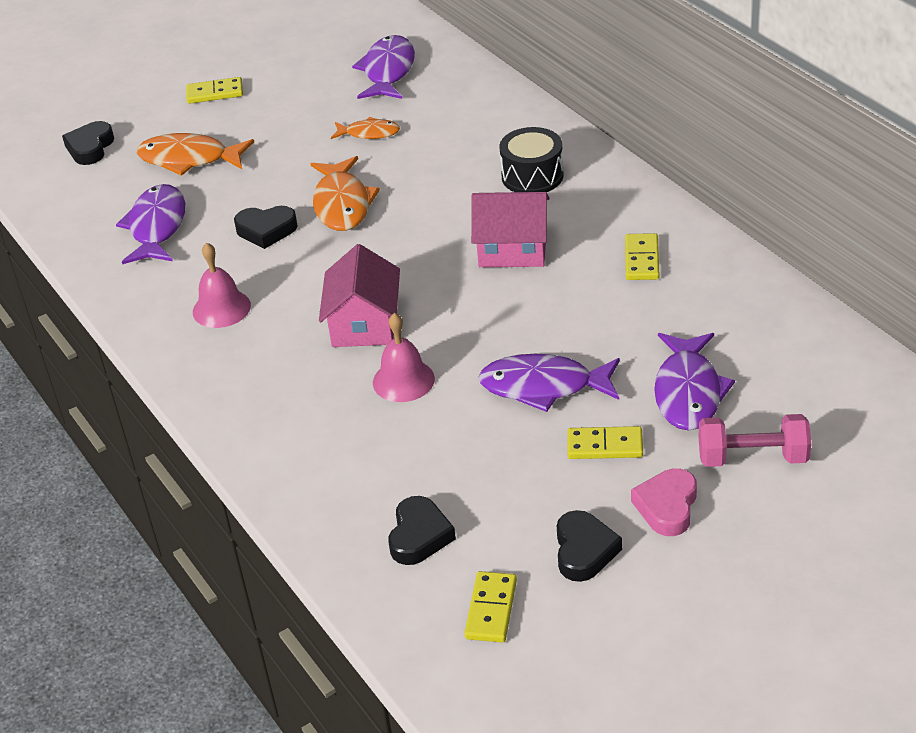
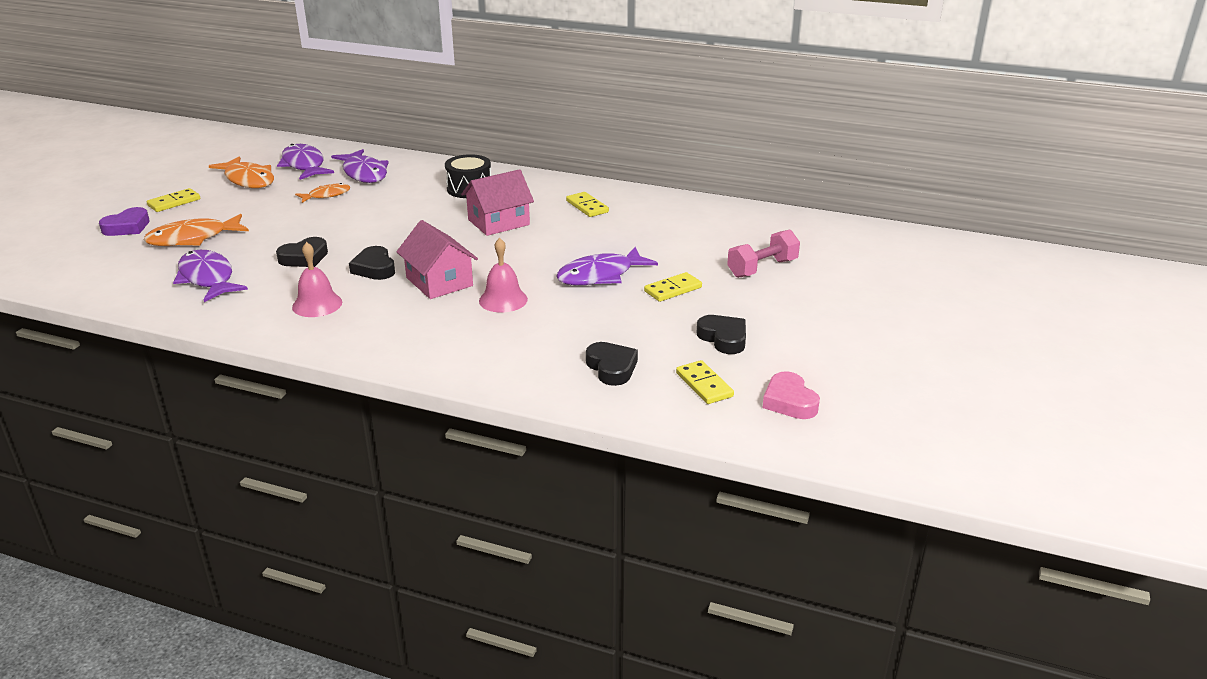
camera: 40 degrees left, 10 degrees down
(90, 148) = (93, 252): black heart -> black heart (374, 268)
(146, 118) = (127, 227): none -> purple heart
(342, 204) = (349, 231): orange fish -> orange fish (248, 180)
(667, 506) = (744, 303): pink heart -> pink heart (789, 401)
(688, 392) = (689, 253): purple fish -> purple fish (364, 173)

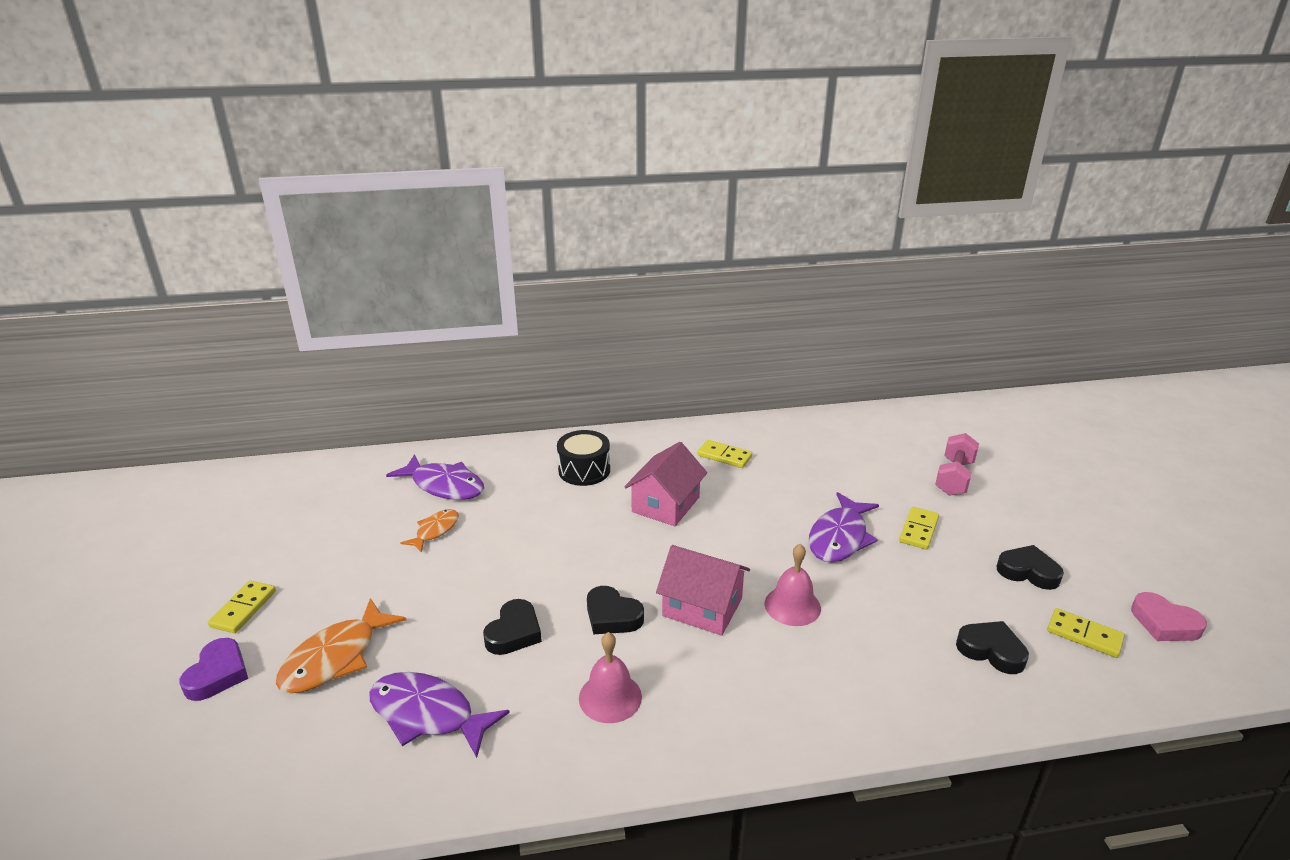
camera: 30 degrees left, 0 degrees up
(248, 180) = (309, 540): orange fish -> none
(304, 165) = (357, 496): purple fish -> none

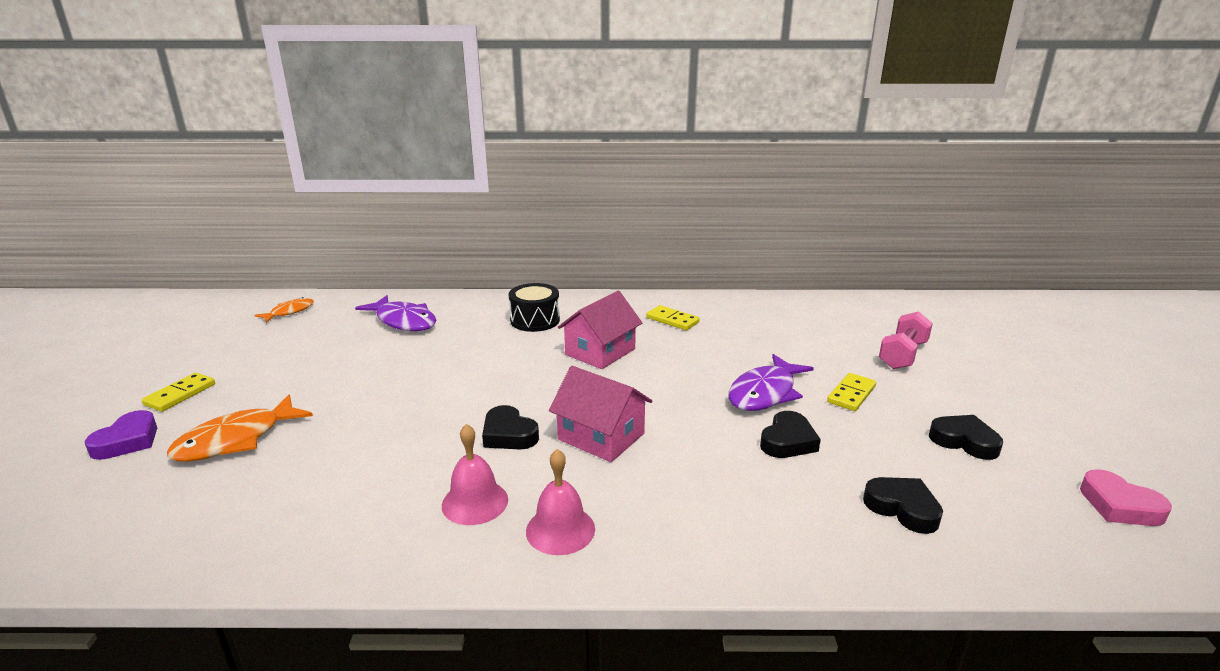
camera: 10 degrees right, 5 degrees down
(428, 715) = (292, 495): purple fish -> none
(435, 531) = (378, 353): orange fish -> orange fish (289, 312)
(514, 632) = (408, 438): black heart -> black heart (788, 441)
(792, 605) = (694, 444): pink bell -> pink bell (560, 529)
(1084, 635) = (1017, 506): yellow domino -> none

